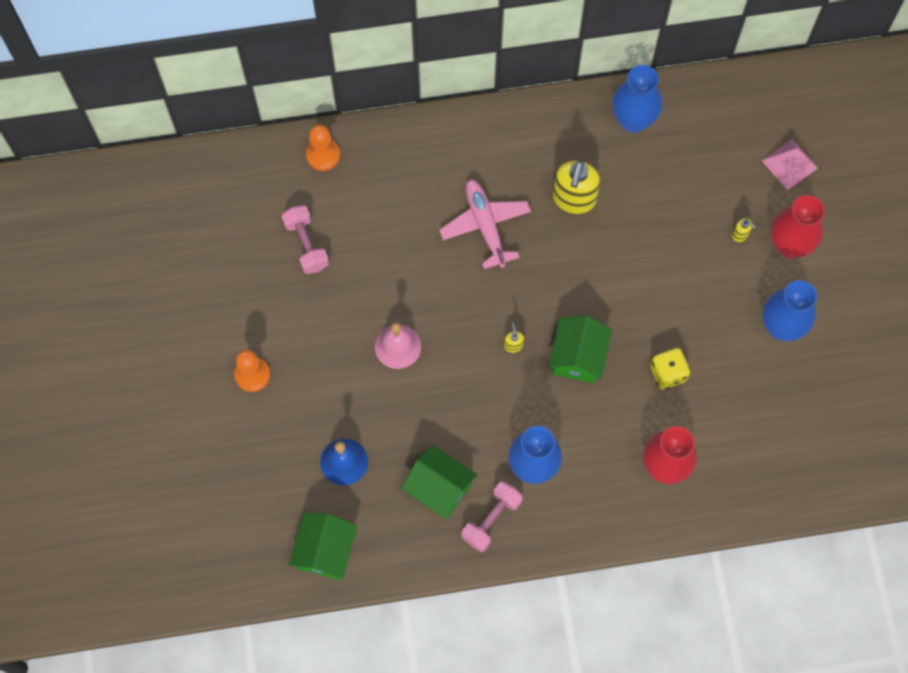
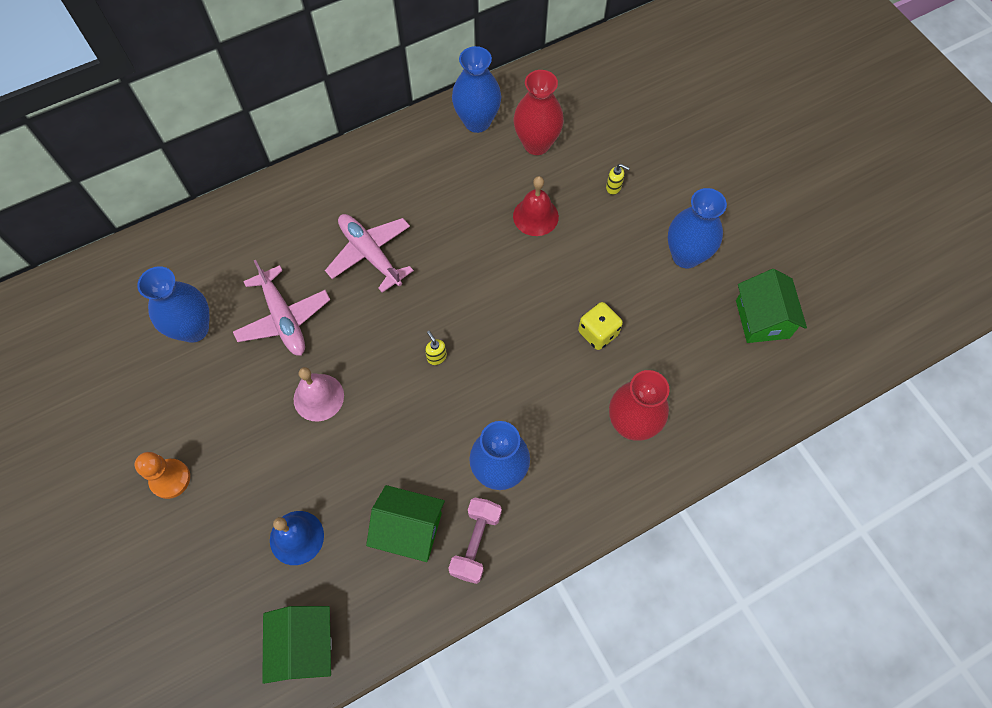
camera: 20 degrees left, 5 degrees down
(306, 245) = (194, 329): pink dumbbell -> blue vase
(323, 155) = (188, 240): orange pawn -> none
(388, 262) = (284, 318): none -> pink plane
(573, 199) = (447, 205): yellow soap dispenser -> none
(578, 357) = (505, 347): green house -> green house (762, 319)
(653, 239) = (535, 216): none -> red bell
(789, 164) = (632, 116): pink pyramid -> none
(789, 245) = (661, 183): red vase -> red vase (536, 144)

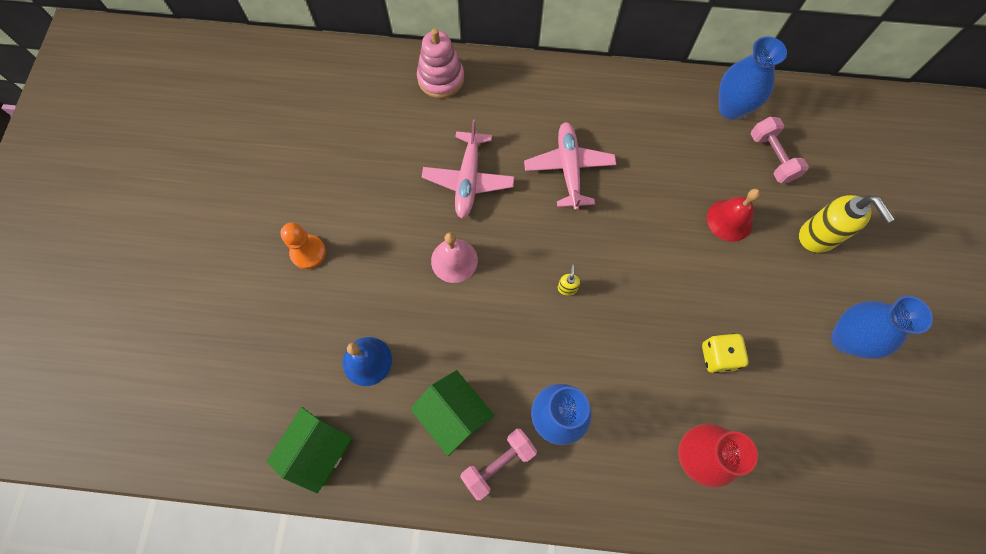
camera: 35 degrees right, 5 degrees up
(194, 243) = (441, 79): none -> pink stacking toy
(194, 329) = (397, 146): blue vase -> none
(536, 144) = (772, 157): red vase -> pink dumbbell
(613, 188) = (818, 237): yellow soap dispenser -> yellow soap dispenser, size x2.31
(762, 319) = (882, 443): green house -> none

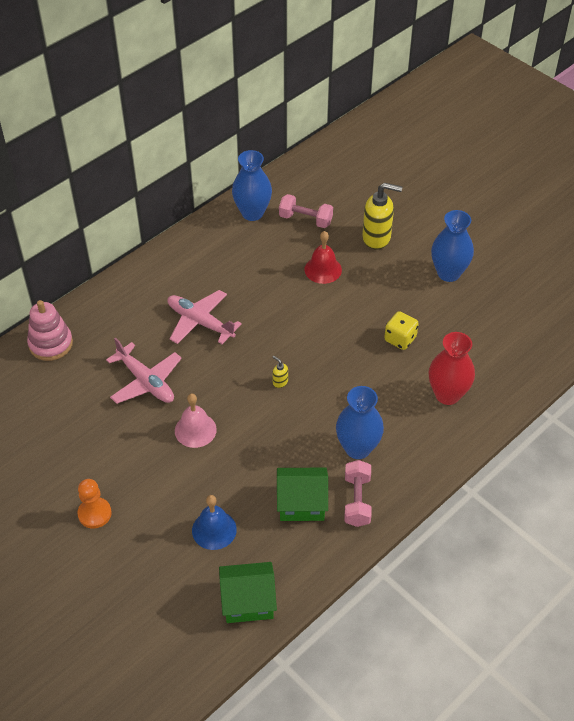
camera: 50 degrees left, 20 degrees down
(318, 450) = (248, 601): green house -> green house turned 75 degrees counterclockwise

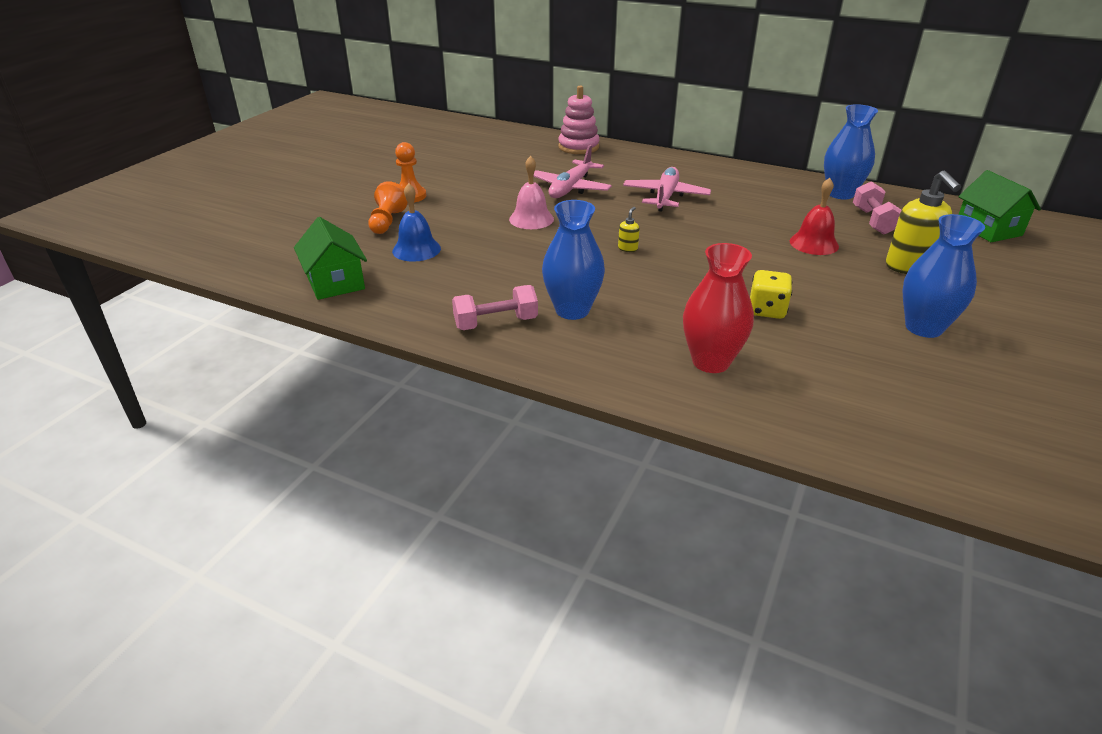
camera: 70 degrees right, 15 degrees down
(145, 543) = (387, 222): none -> orange pawn
(302, 503) = (473, 289): green house -> green house (988, 229)

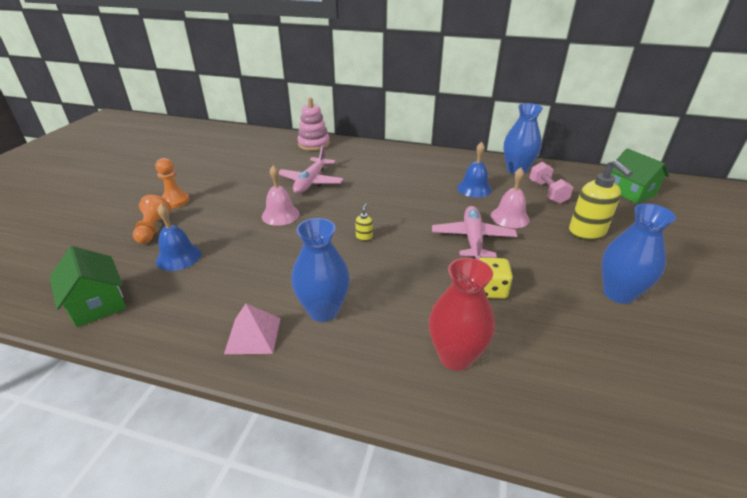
camera: 10 degrees left, 0 degrees up
(496, 323) = (253, 335): pink dumbbell -> pink pyramid
(665, 197) = (387, 184): pink plane -> pink plane (472, 239)
(776, 210) = (474, 188): none -> blue bell
(814, 243) = (510, 217): red bell -> pink bell

